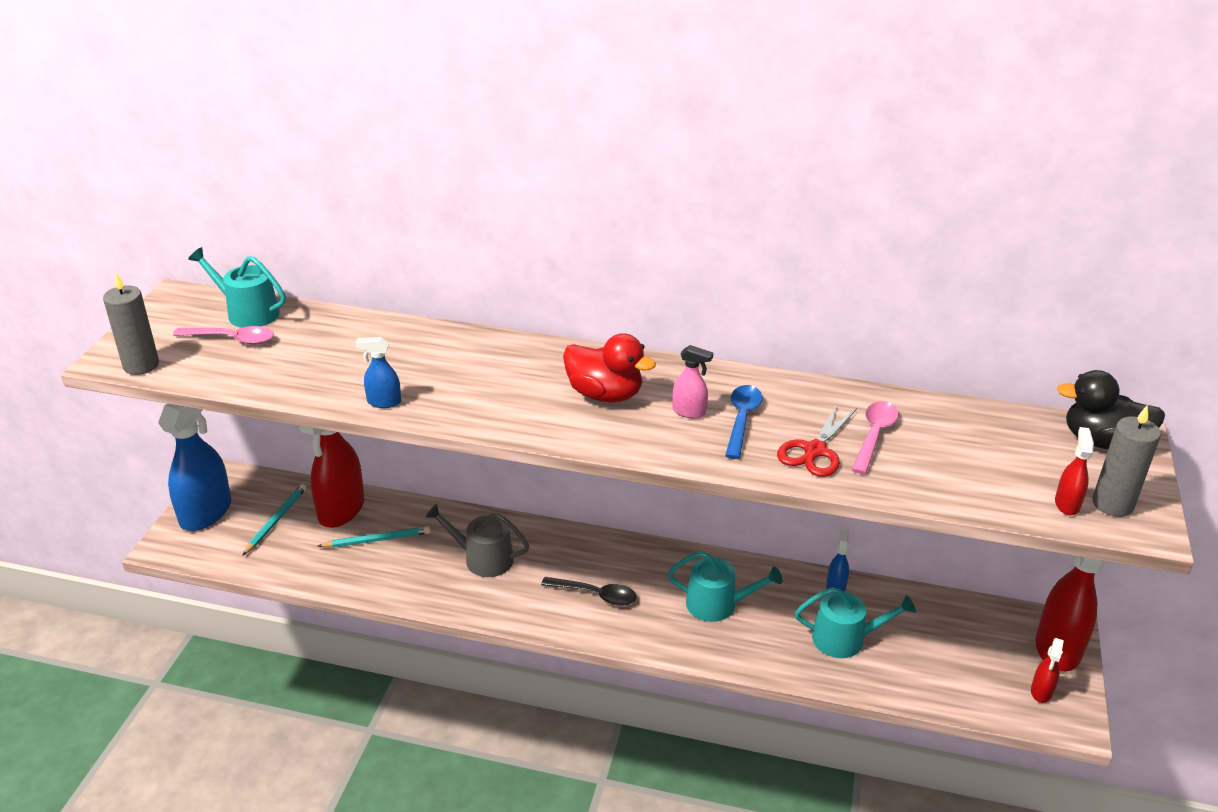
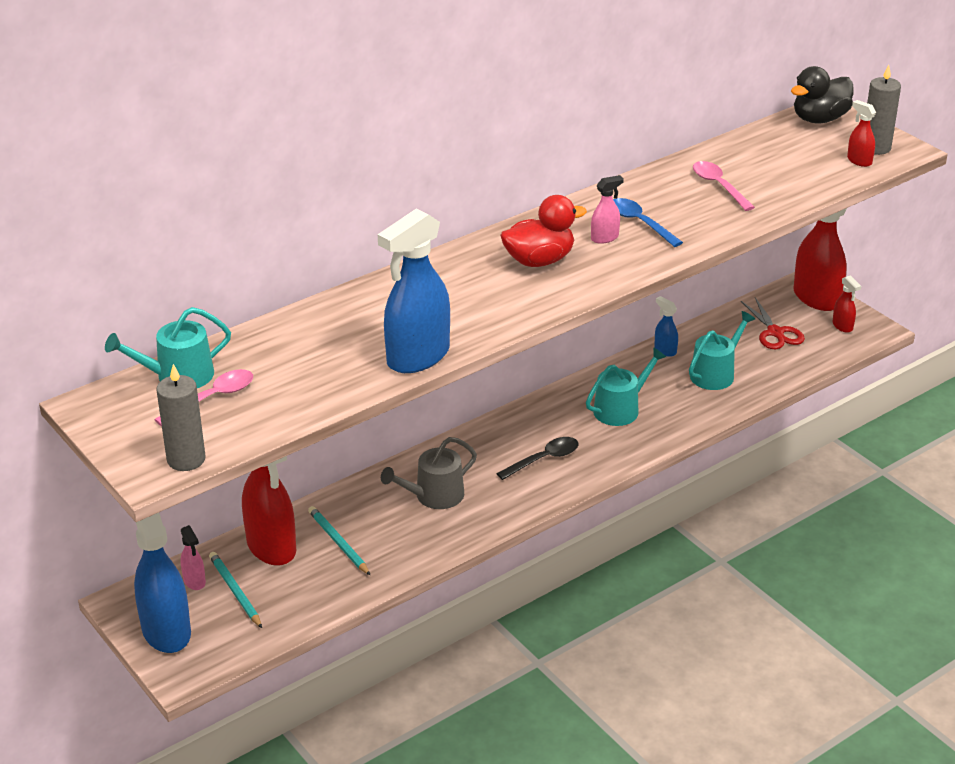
camera: 50 degrees left, 0 degrees up
(270, 495) = (194, 581): none -> pink spray bottle
(377, 540) = (338, 543): turquoise pencil -> turquoise pencil turned 60 degrees counterclockwise
(383, 402) = (417, 357): blue spray bottle -> blue spray bottle, size x2.21
(815, 450) = (707, 213): red scissors -> red scissors (775, 332)

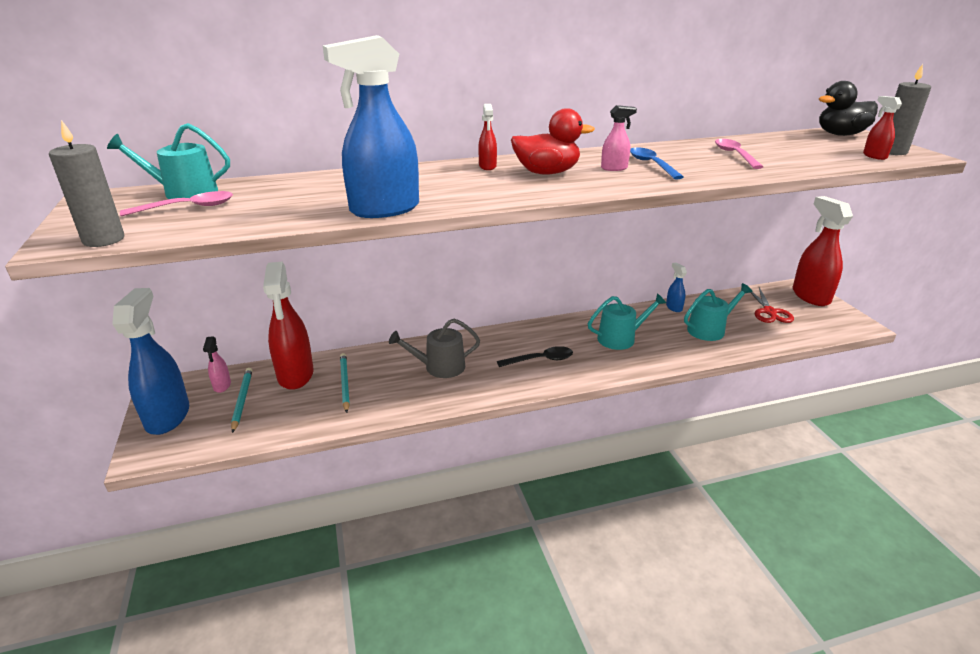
camera: 20 degrees right, 5 degrees down
(842, 326) = (830, 318): red spray bottle -> red spray bottle (487, 166)

